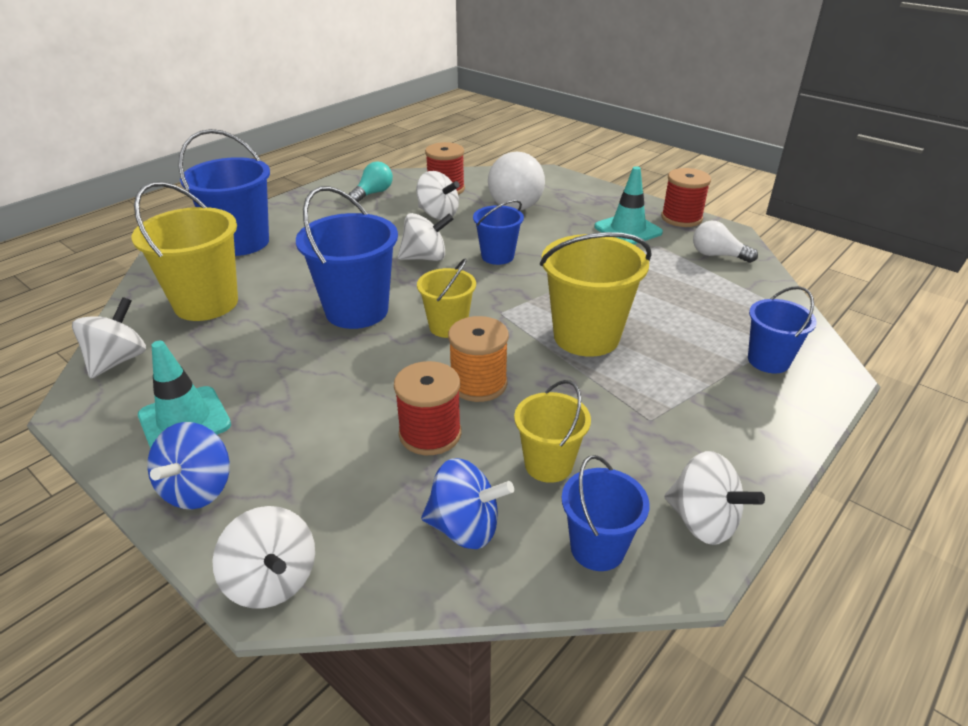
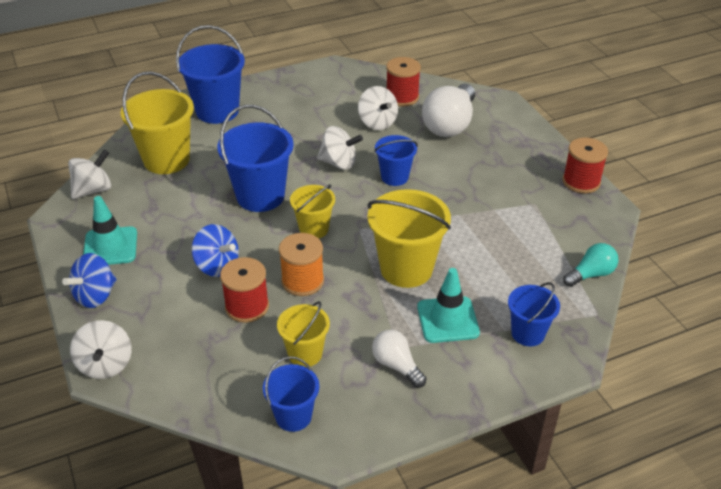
camera: 25 degrees right, 5 degrees up
(373, 193) = (341, 87): turquoise light bulb -> turquoise light bulb (591, 274)
(465, 527) = (226, 374): blue spinning top -> blue spinning top (217, 266)
(628, 230) = (522, 181): turquoise traffic cone -> turquoise traffic cone (448, 320)
(703, 521) = (372, 426): white spinning top -> none
(717, 255) = (577, 228): white light bulb -> white light bulb (396, 365)

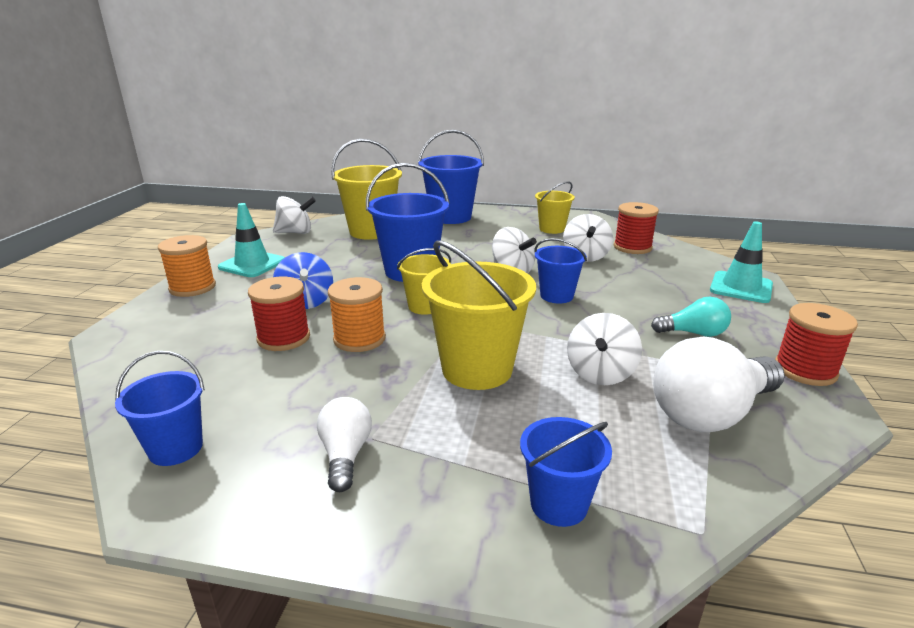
camera: 35 degrees right, 15 degrees down
(95, 296) = (192, 287): blue spinning top -> orange spool
(105, 365) = (119, 332): white spinning top -> white spinning top (600, 373)
(305, 354) = (273, 397): yellow bucket -> yellow bucket (552, 229)
(448, 320) = (465, 437): turquoise traffic cone -> turquoise traffic cone (741, 287)
(450, 124) = (665, 277): white light bulb -> white light bulb (711, 413)
(591, 274) = (735, 476): turquoise light bulb -> turquoise light bulb (693, 333)

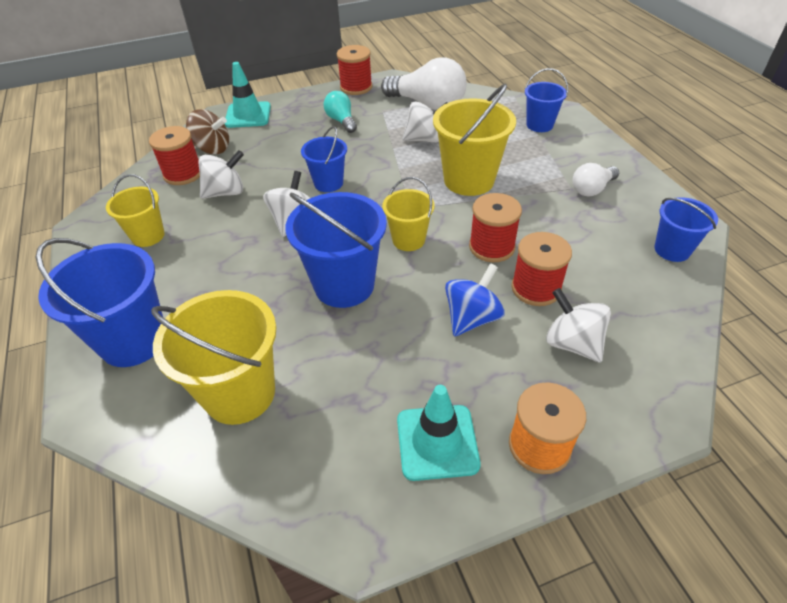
camera: 120 degrees left, 20 degrees up
(295, 232) = (295, 490): white spinning top -> white spinning top (572, 343)
(359, 339) = (491, 247): orange spool -> red spool
(671, 262) = (212, 149): none -> brown spinning top

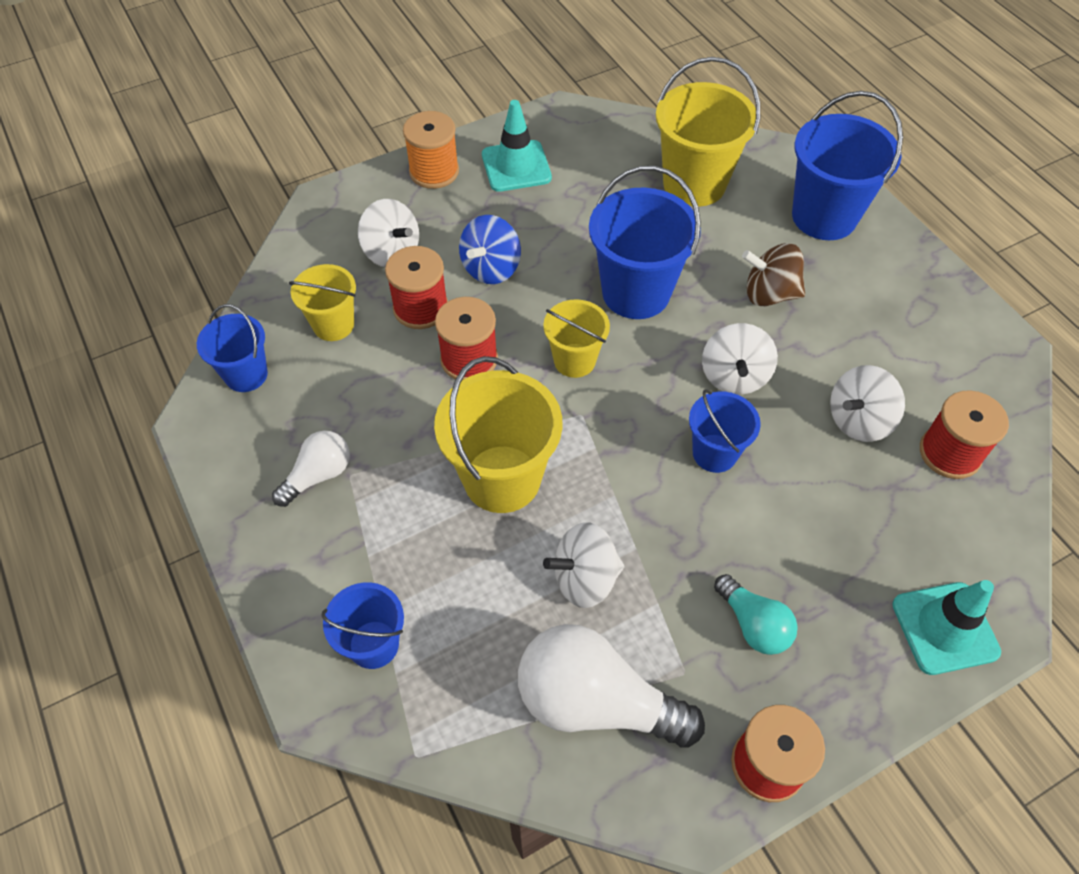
camera: 170 degrees right, 10 degrees up
(148, 236) = (910, 336): yellow bucket -> yellow bucket (333, 325)
(212, 149) = (945, 518): brown spinning top -> brown spinning top (769, 294)

